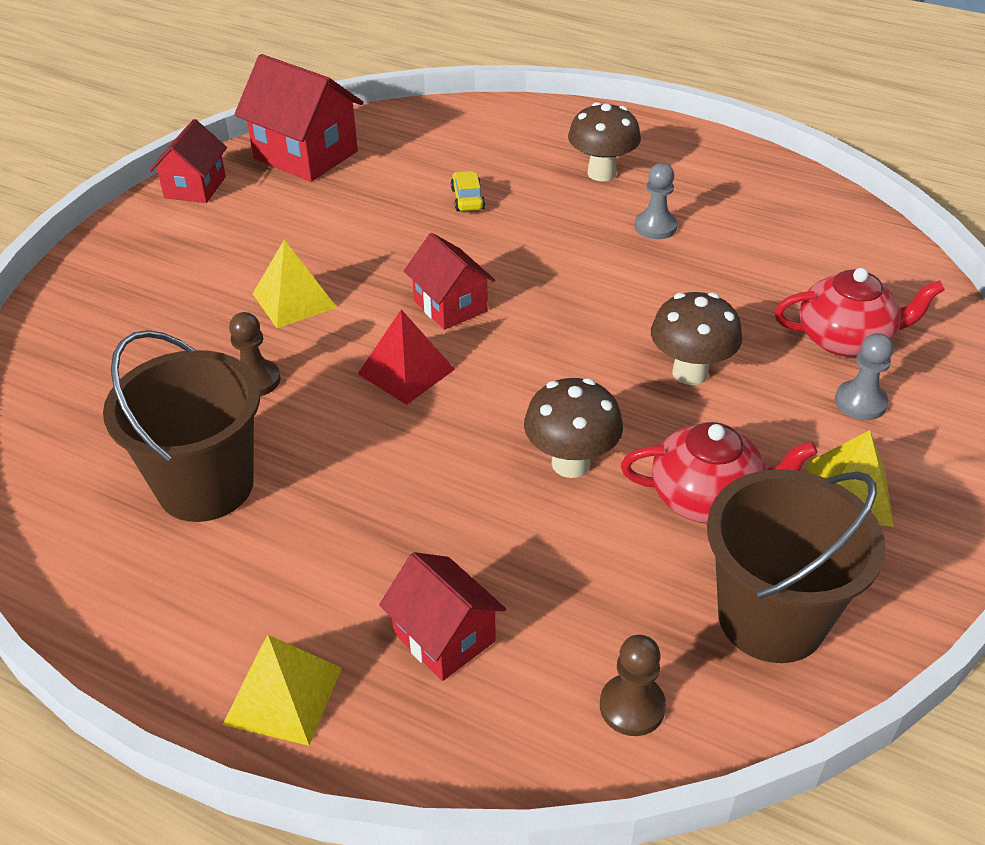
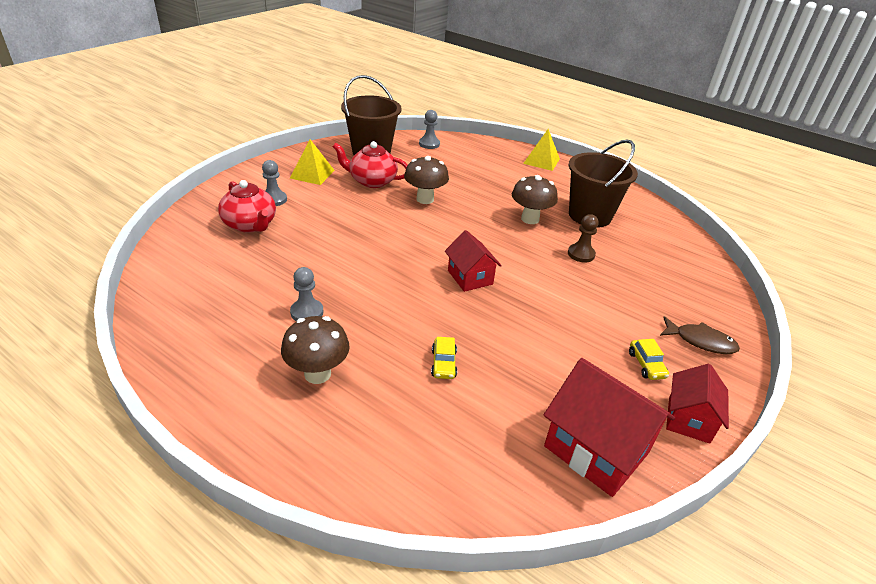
camera: 175 degrees left, 5 degrees down
(125, 267) = (701, 341): none -> brown fish
(218, 230) = (646, 365): none -> yellow car
(294, 300) = (570, 296): yellow pyramid -> none
(406, 371) = (498, 246): red pyramid -> none
(444, 637) = (487, 164): red house -> none
(632, 706) = (429, 144): brown pawn -> grey pawn
(690, 373) = (347, 223): brown mushroom -> brown mushroom (530, 219)
(846, 339) = (250, 225): red teapot -> red teapot turned 135 degrees counterclockwise

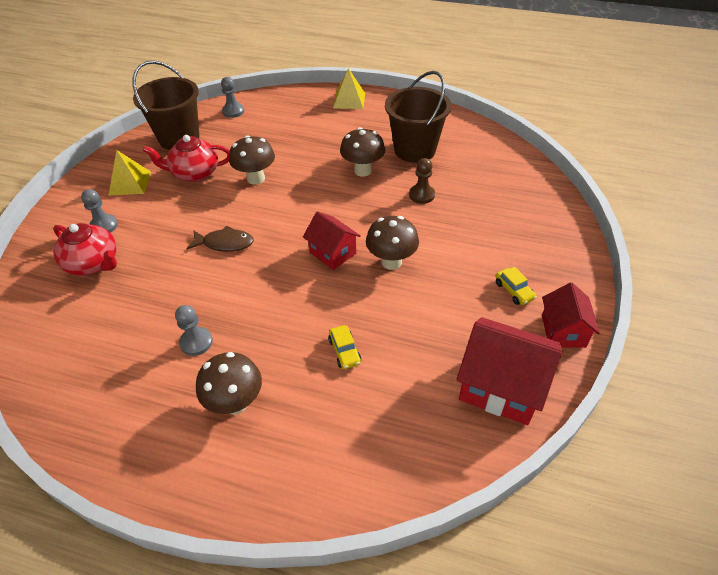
camera: 15 degrees left, 10 degrees up
(525, 301) = (391, 262): none -> brown mushroom
(701, 341) = (549, 252): brown fish -> brown fish (225, 243)

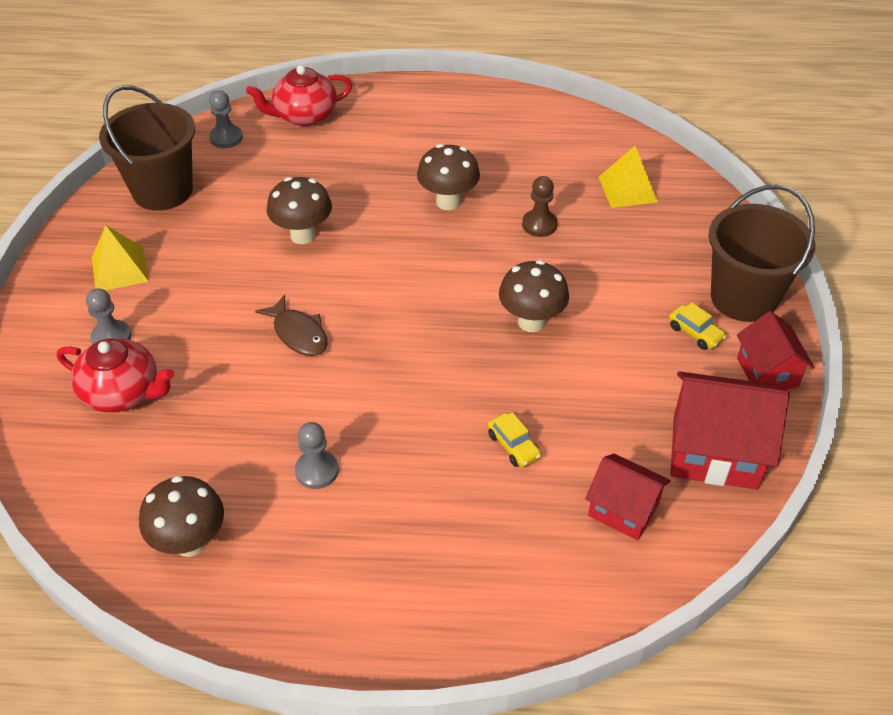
camera: 15 degrees left, 0 degrees up
(194, 173) = (210, 240): red teapot -> red teapot (304, 116)
(225, 243) = (298, 334): brown fish -> brown fish turned 60 degrees clockwise
(235, 403) = (401, 535): brown mushroom -> brown mushroom (190, 542)
(333, 253) = (450, 322): red house -> red house (623, 510)
(349, 100) = (390, 99): yellow pyramid -> yellow pyramid (627, 189)
(415, 150) = (508, 161): brown bucket -> brown bucket (743, 298)

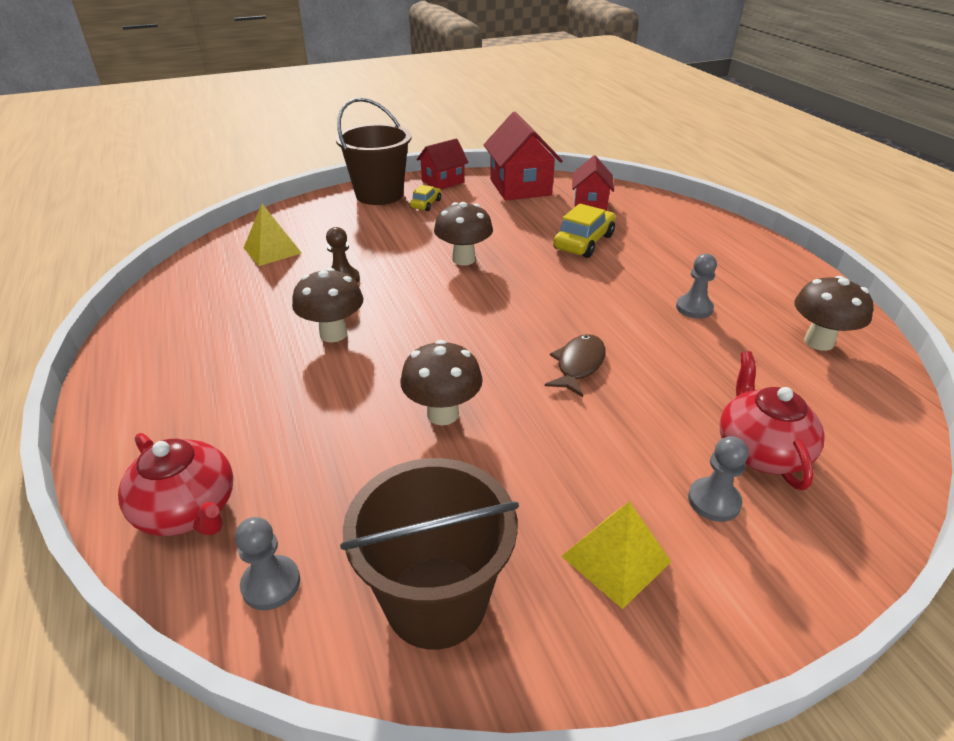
camera: 115 degrees left, 10 degrees down
(513, 446) = (584, 242): yellow car -> yellow car, size x1.78

